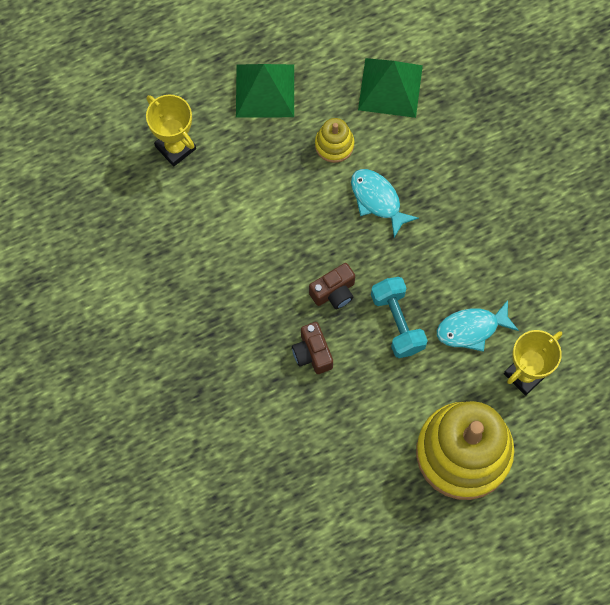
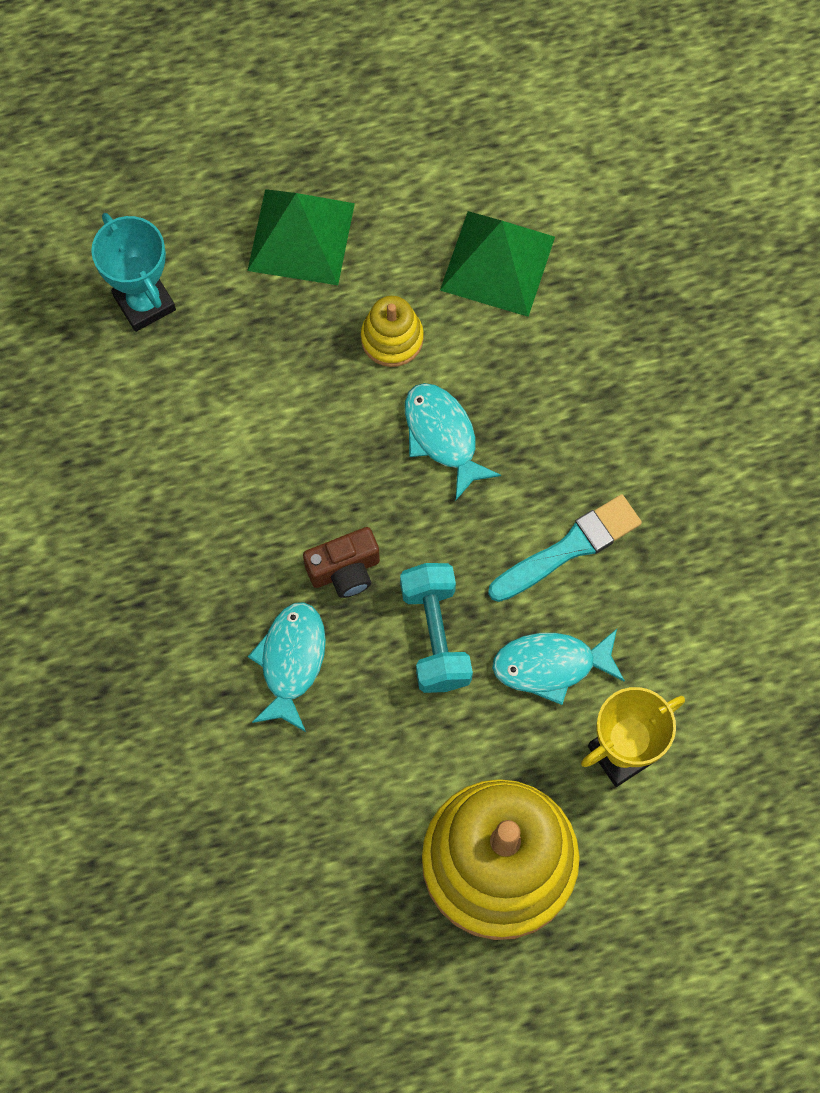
camera: 10 degrees right, 0 degrees up
(175, 147) = (144, 303): yellow trophy -> turquoise trophy
(312, 353) = (291, 661): brown camera -> turquoise fish
(469, 255) = (569, 548): none -> turquoise brush

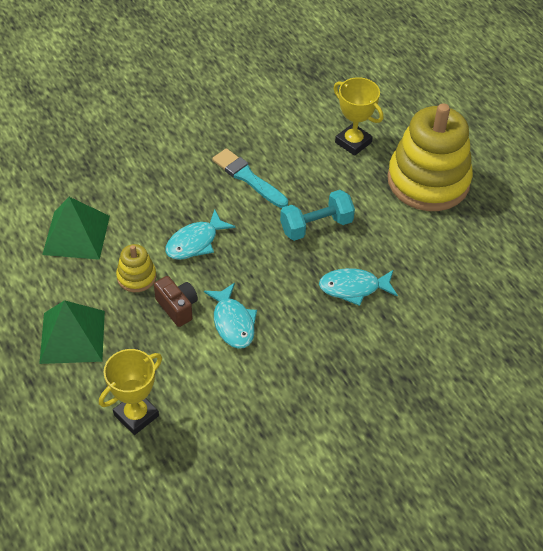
camera: 105 degrees left, 20 degrees down
(144, 303) = (136, 415): turquoise trophy -> yellow trophy
(345, 570) = (291, 273): brown camera -> brown camera (177, 307)
(551, 665) = (316, 176): turquoise fish -> turquoise fish (233, 322)

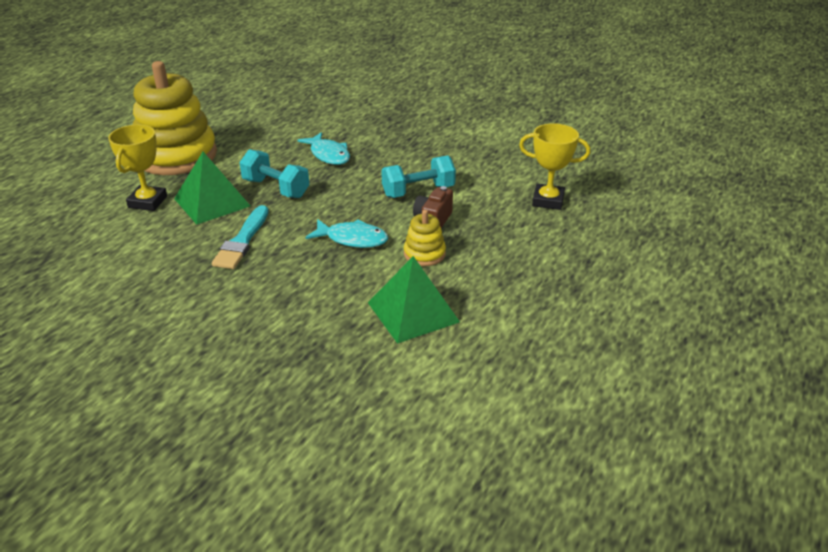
camera: 120 degrees left, 15 degrees down
(72, 336) = (523, 259): green pyramid -> green pyramid (212, 202)
(233, 322) = (418, 191): turquoise fish -> turquoise dumbbell

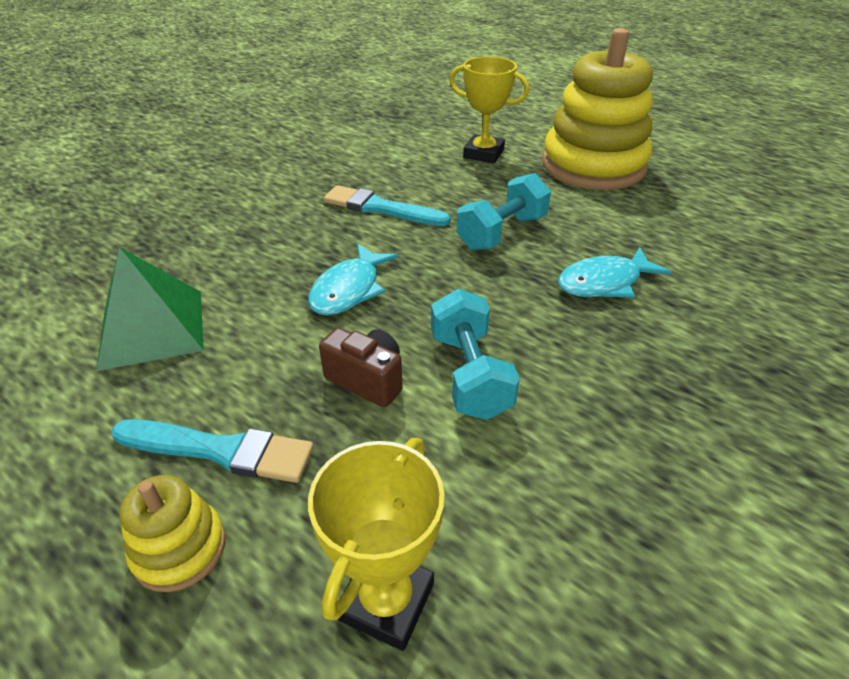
camera: 100 degrees right, 5 degrees up
(212, 202) = (474, 189): green pyramid -> none
(424, 254) = (277, 357): yellow stacking toy -> yellow stacking toy (179, 548)
(498, 257) = (220, 450): none -> turquoise brush

